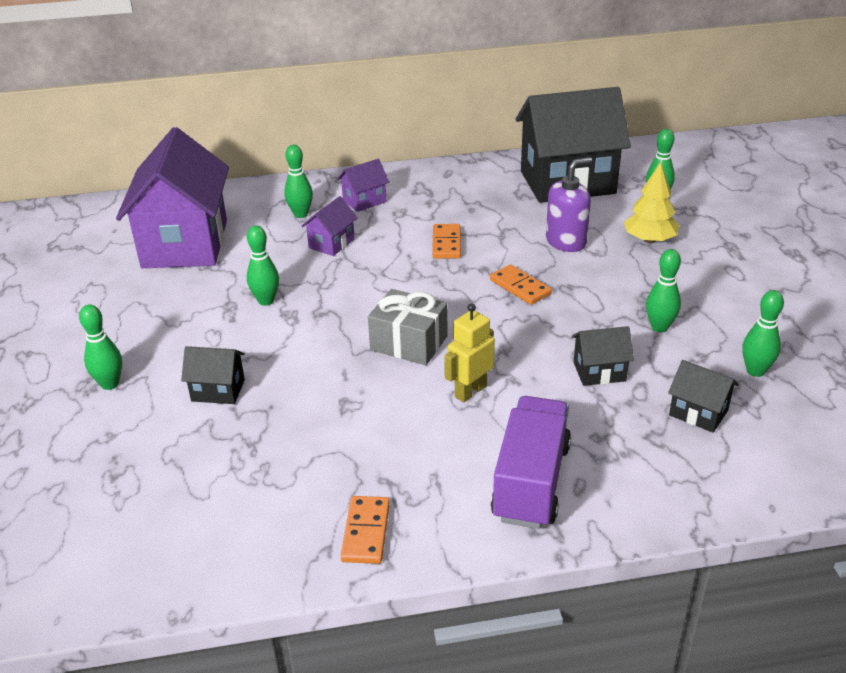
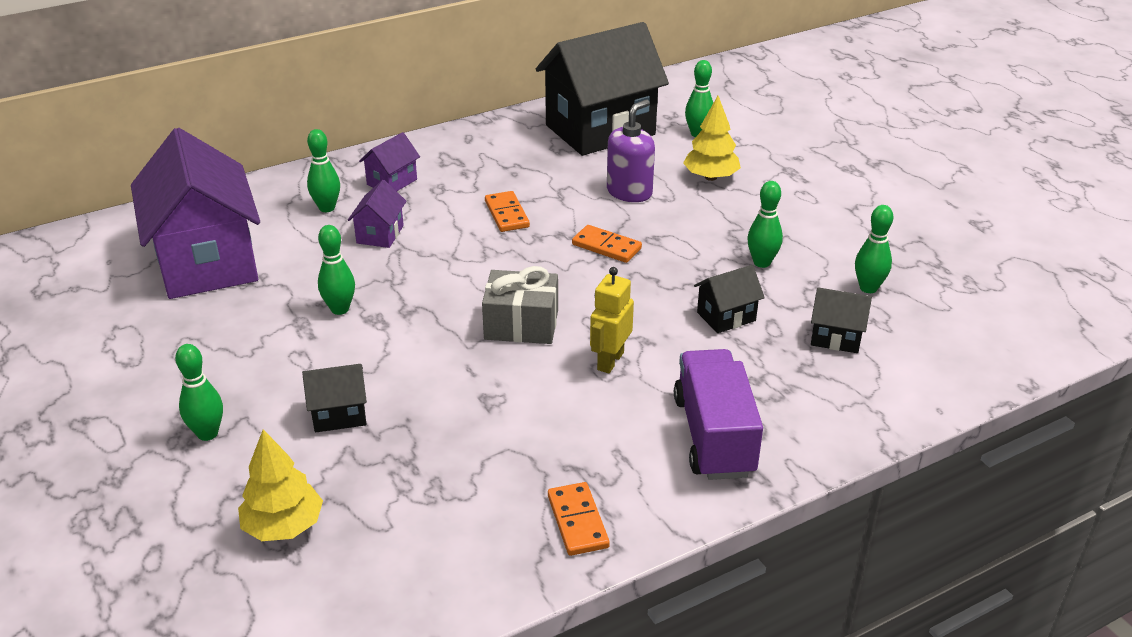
camera: 20 degrees left, 0 degrees up
(124, 476) = (284, 526): none -> yellow tree

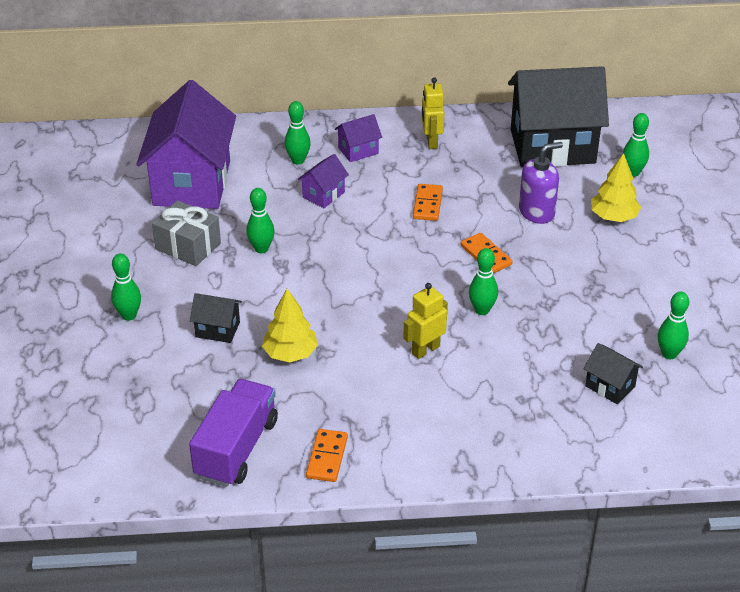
camera: 25 degrees right, 5 degrees up
(284, 526) = (143, 395): yellow tree -> yellow tree (290, 353)
(468, 155) = (431, 141): none -> yellow robot
(521, 325) = (380, 301): grey gift -> grey gift (188, 246)
(714, 436) = (460, 431): purple truck -> purple truck (236, 448)
(726, 316) = (537, 342): black house -> none
(762, 262) = (599, 306): green bowling pin -> green bowling pin (482, 310)

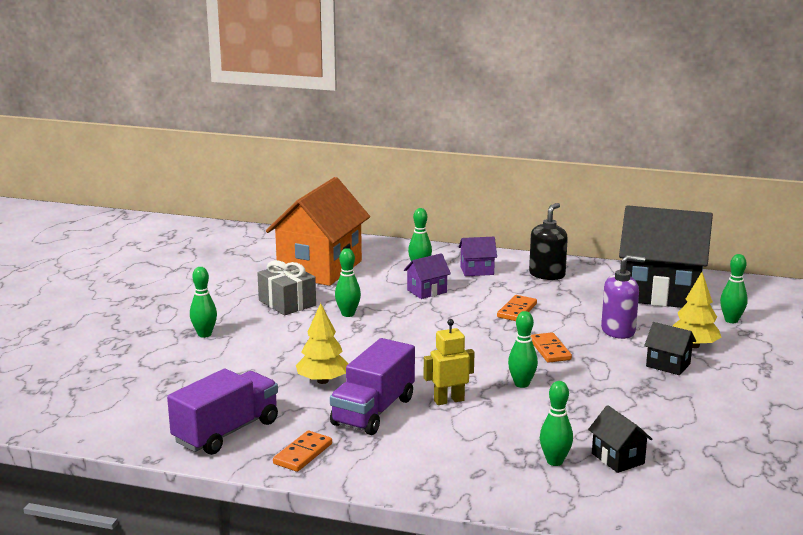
camera: 20 degrees right, 20 degrees down
(192, 183) = (320, 268): purple house -> orange house
(217, 329) = (271, 355): black house -> black house (668, 365)
(362, 383) = (373, 411): none -> purple truck
(431, 141) = (547, 274): yellow robot -> black soap dispenser
(669, 354) = (696, 447): green bowling pin -> green bowling pin (554, 461)

